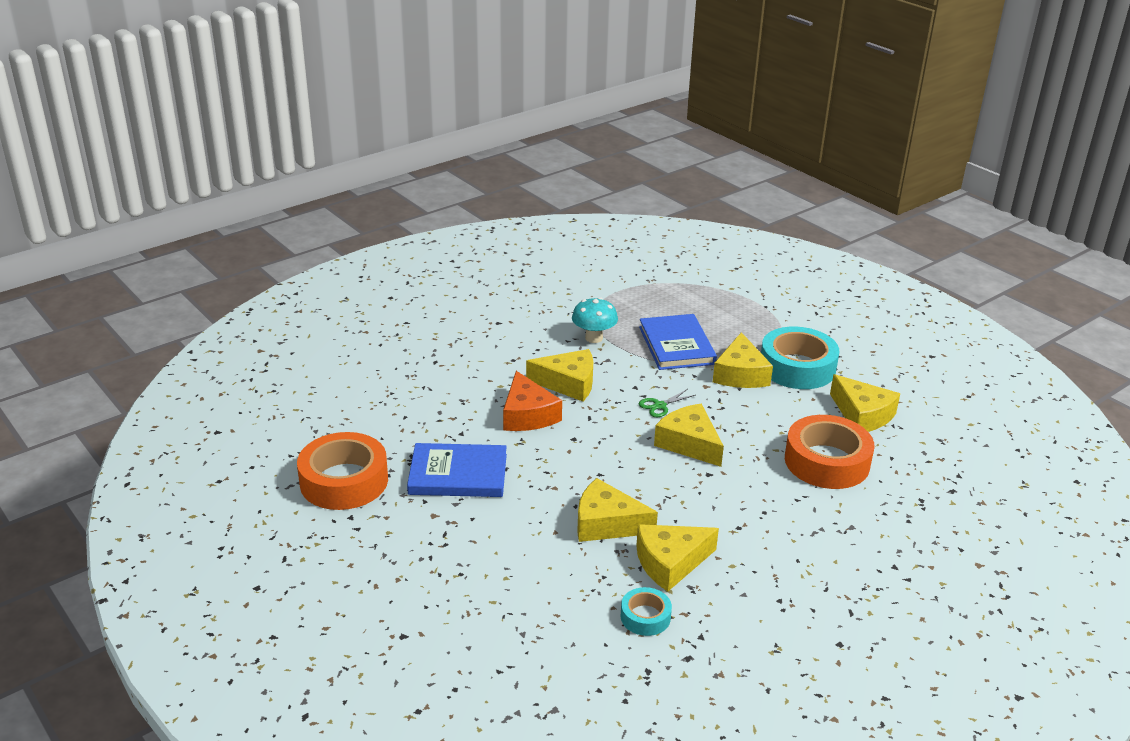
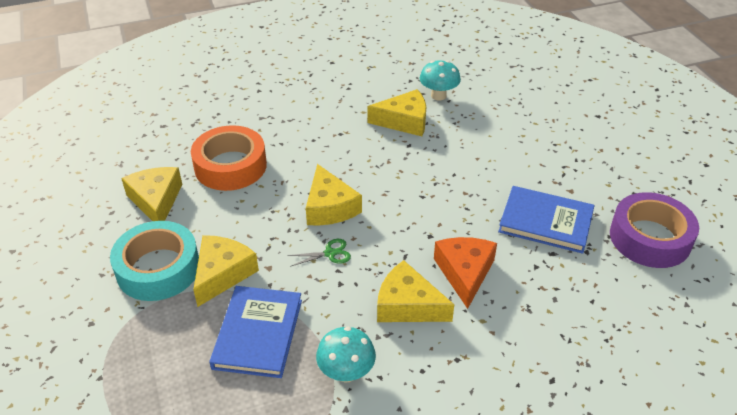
camera: 160 degrees left, 10 degrees up
(344, 481) = (650, 238): orange tape -> purple tape
(606, 523) = (436, 155): yellow cheese -> none
(645, 617) = (438, 95): turquoise tape -> turquoise mushroom

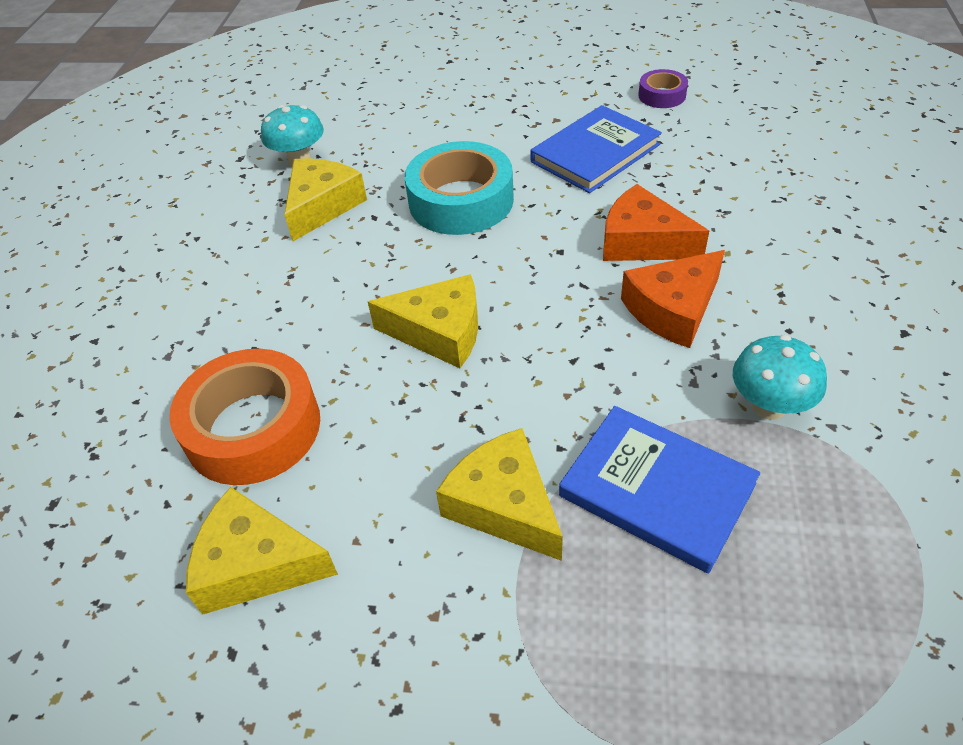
camera: 60 degrees left, 5 degrees up
(158, 268) = (438, 601): turquoise tape -> turquoise tape (461, 201)
(330, 253) = (535, 359): green scissors -> none
(407, 305) = (673, 309): yellow cheese -> orange cheese
(650, 238) = (662, 95): purple tape -> purple tape, size x0.51

